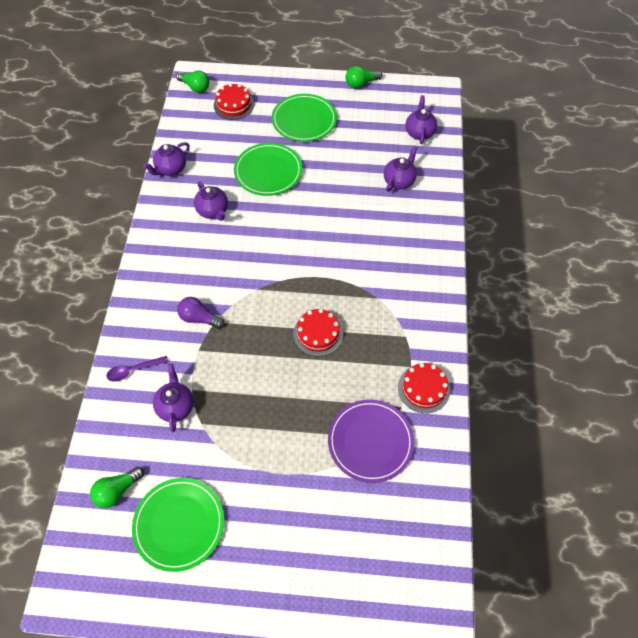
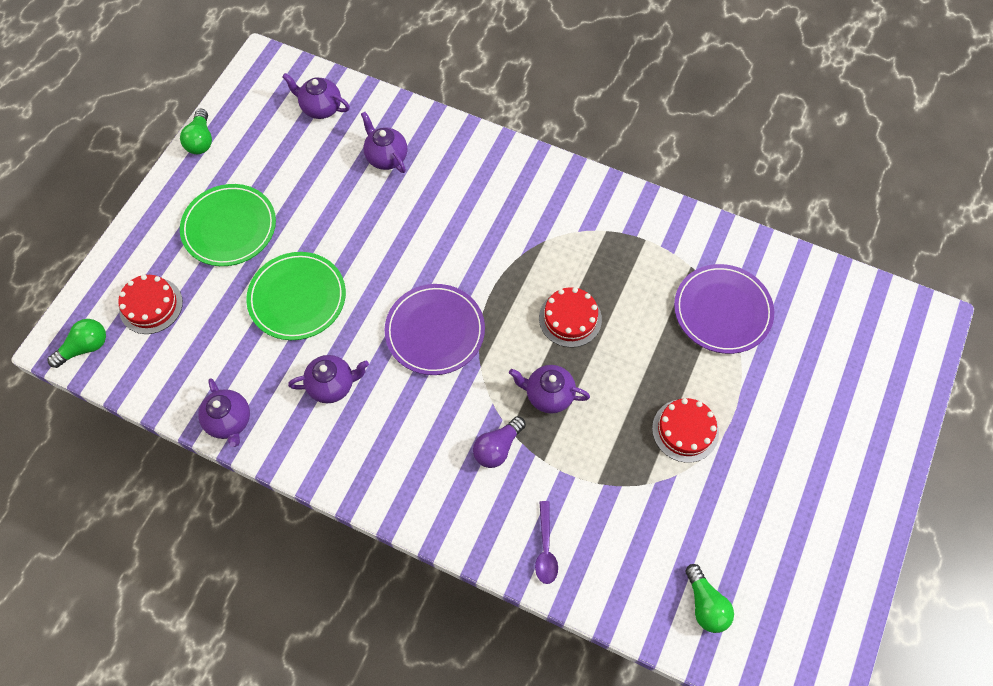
camera: 70 degrees left, 5 degrees up
(176, 406) = (614, 507): purple teapot -> purple teapot (548, 395)
(179, 524) = (765, 541): green plate -> none
(274, 254) = (435, 331): none -> purple plate
(423, 388) = (676, 237): red cake -> red cake (685, 430)

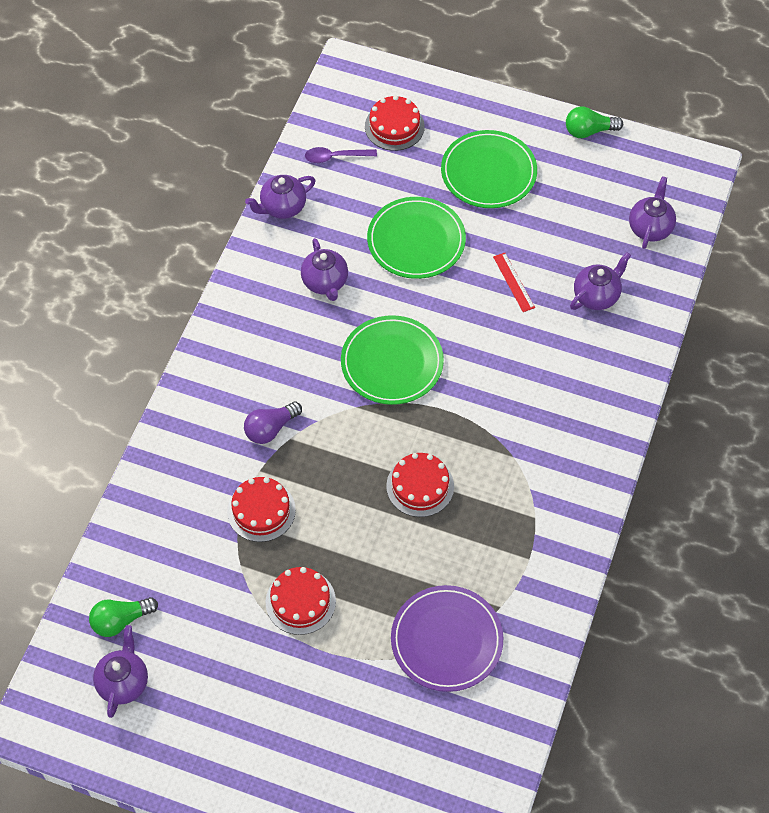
camera: 85 degrees right, 5 degrees down
(85, 347) = (346, 86): green light bulb -> none
(360, 220) = (513, 282): none -> red ruler
(435, 331) = (392, 363): purple plate -> green plate
(497, 447) = (271, 429): purple light bulb -> purple light bulb turned 75 degrees counterclockwise
(545, 549) = (171, 477): purple spoon -> purple spoon (335, 157)
(548, 395) = (330, 470): purple teapot -> purple teapot (123, 682)
(588, 461) = (261, 510): none -> red cake

